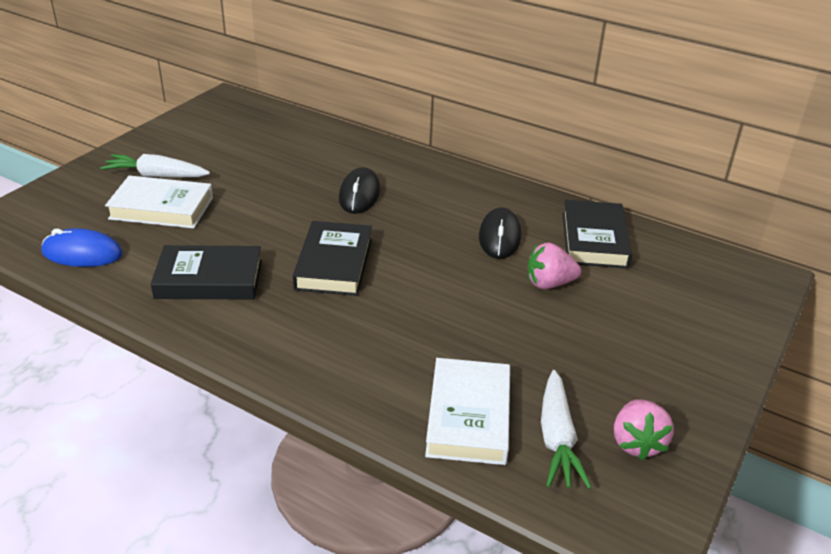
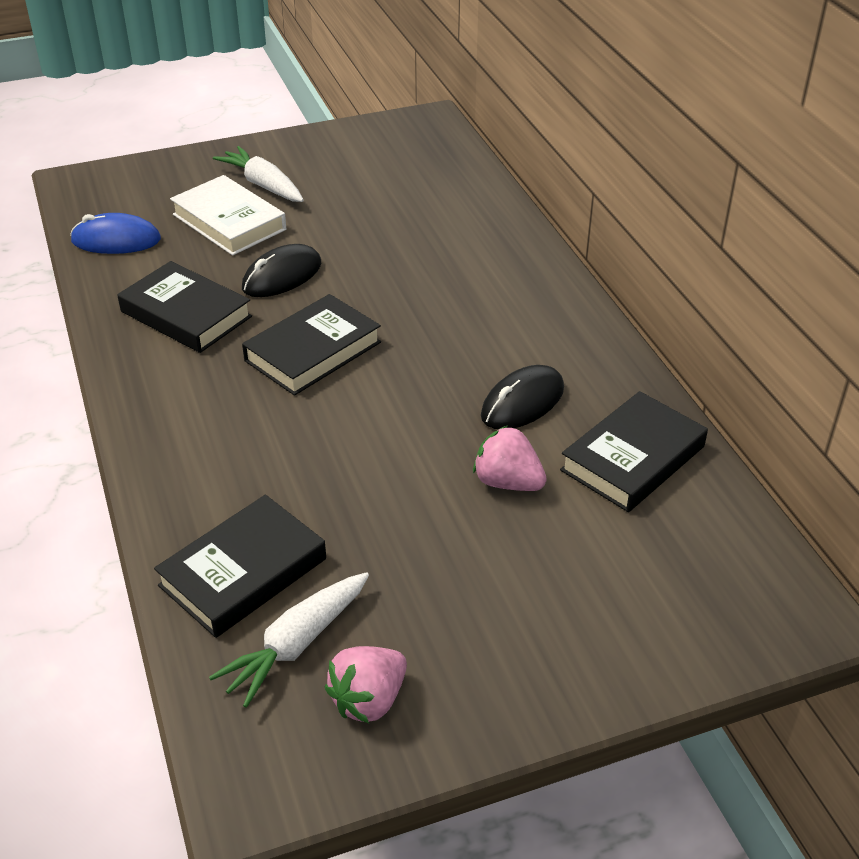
camera: 40 degrees right, 5 degrees up
(82, 253) = (116, 240): blue mouse -> blue mouse turned 45 degrees counterclockwise
(359, 195) = (431, 286): black mouse -> black mouse (282, 276)
(468, 416) = (243, 572): white book -> black book

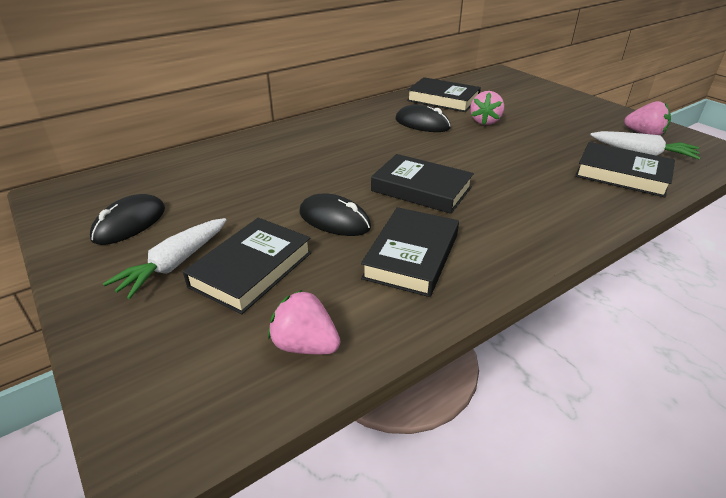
camera: 105 degrees left, 5 degrees down
(116, 240) = (305, 345): blue mouse -> pink strawberry
(229, 222) = (251, 269): white book -> black book
(346, 161) = (129, 223): none -> black mouse

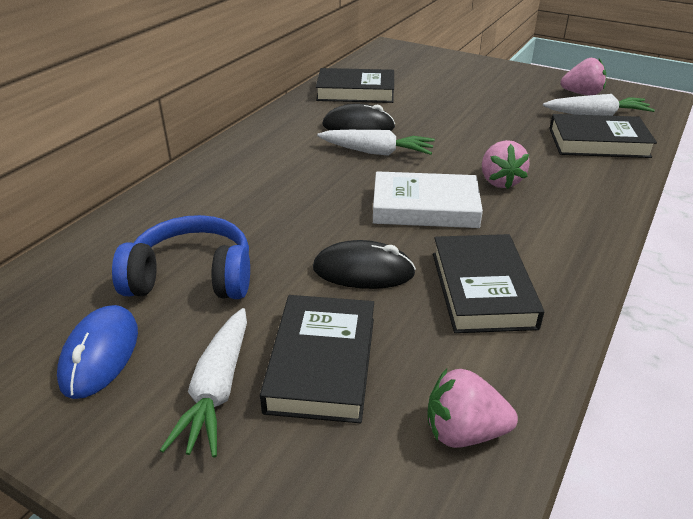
camera: 25 degrees left, 0 degrees up
(129, 223) = (100, 354): black mouse -> blue mouse
(220, 194) = (192, 277): none -> blue headphones
(419, 144) = (376, 152): none -> white carrot
(421, 189) = (425, 207): black book -> white book
(485, 121) = (423, 110): pink strawberry -> pink strawberry (500, 181)

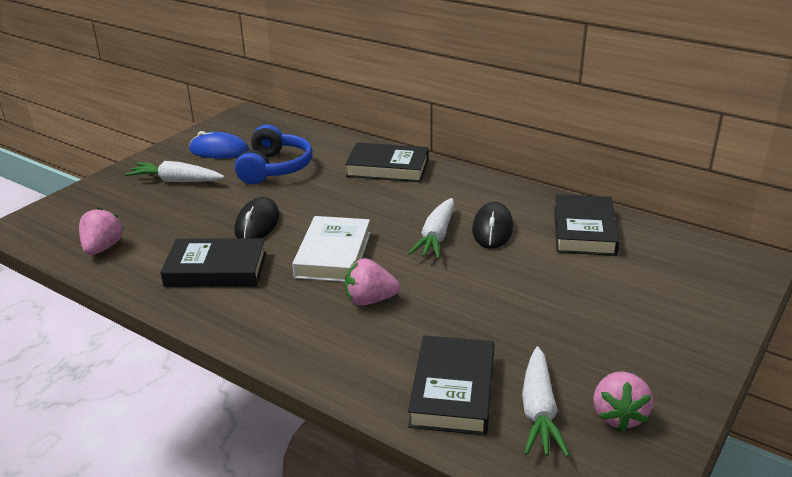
camera: 95 degrees right, 5 degrees down
(322, 363) = (178, 208): black book -> black book (387, 168)

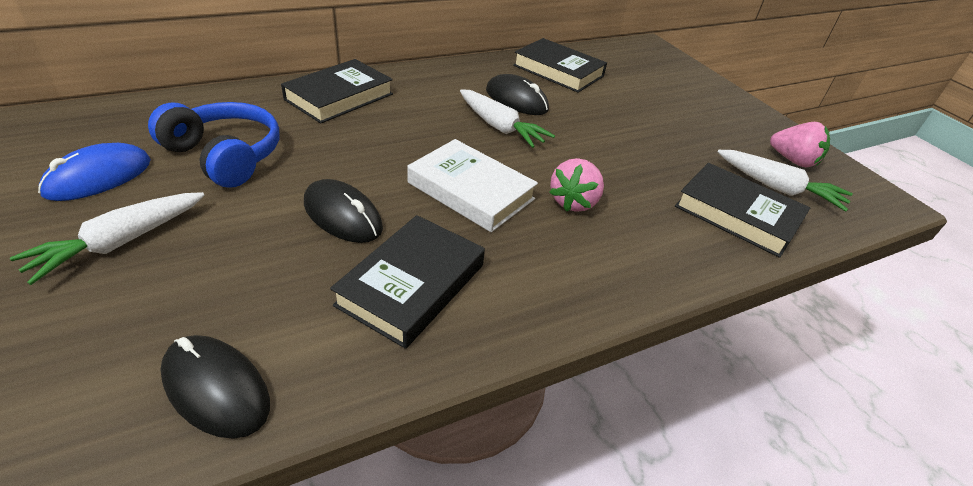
camera: 65 degrees left, 10 degrees up
(103, 248) = (216, 388): pink strawberry -> black mouse

